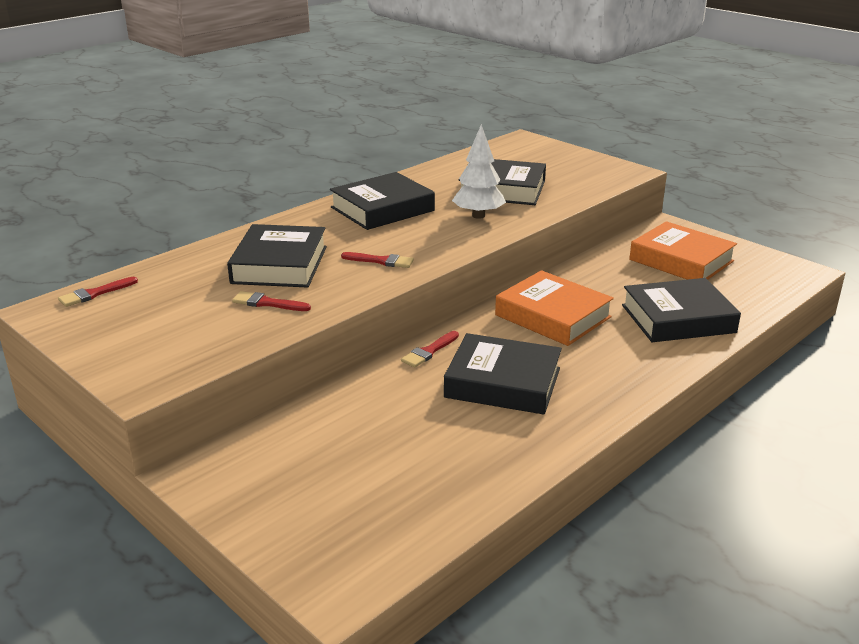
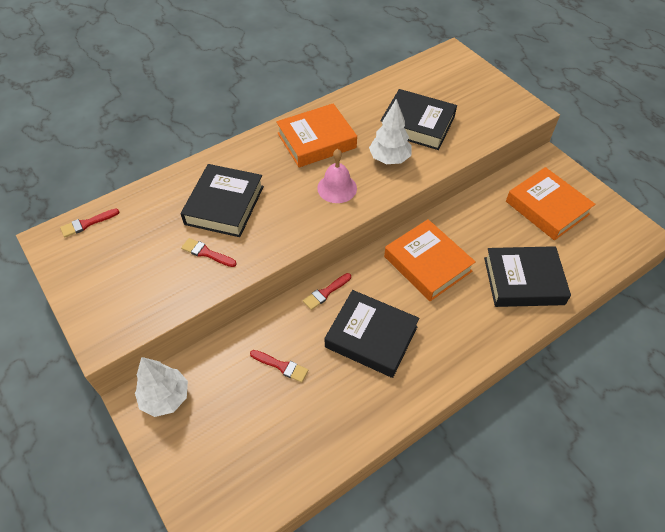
camera: 10 degrees right, 25 degrees up
(233, 466) = (165, 397): none -> white tree
(381, 261) = (301, 210): red brush -> red brush (281, 366)
(382, 209) = (316, 140): black book -> orange book
(421, 241) = (337, 188): none -> pink bell

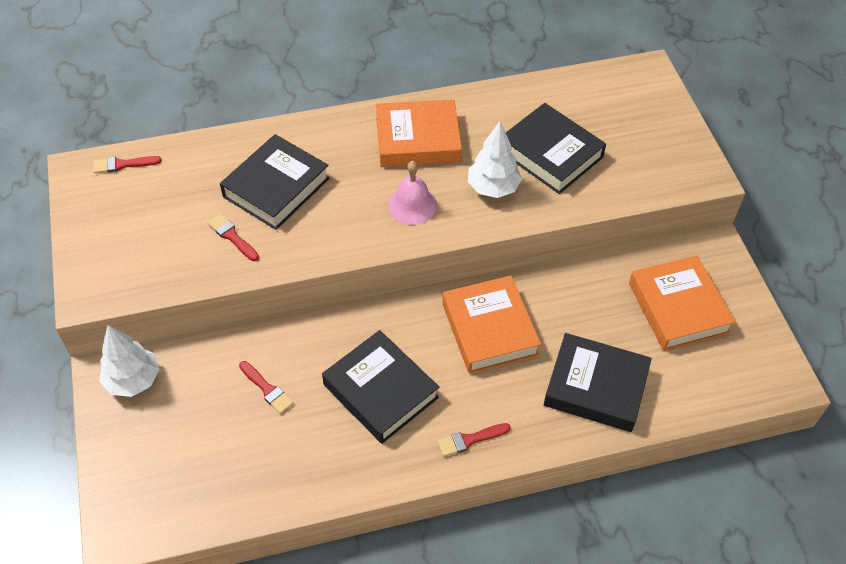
camera: 20 degrees right, 0 degrees up
(325, 292) = (354, 324): red brush -> red brush (470, 440)

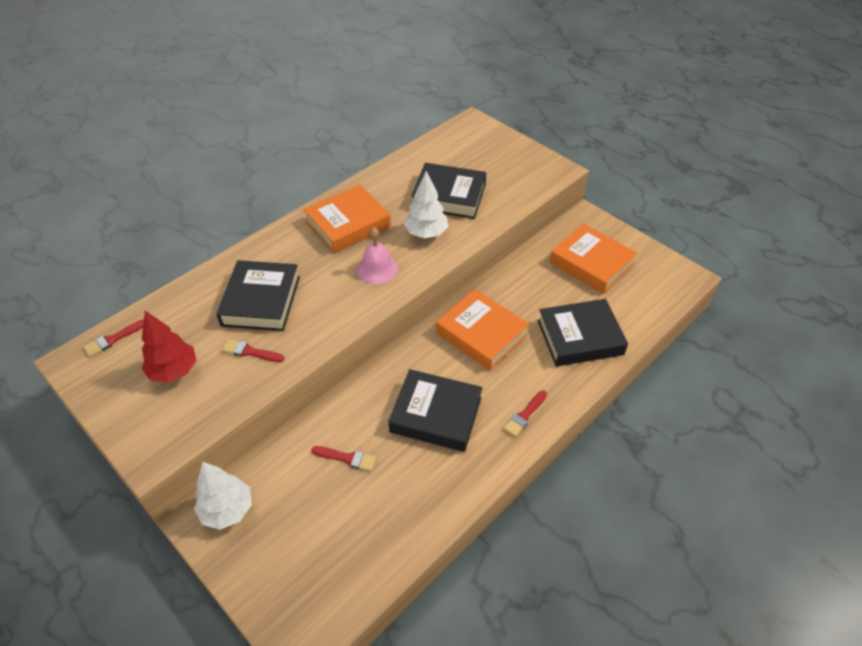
camera: 30 degrees left, 5 degrees down
(154, 222) = (174, 371): none -> red tree

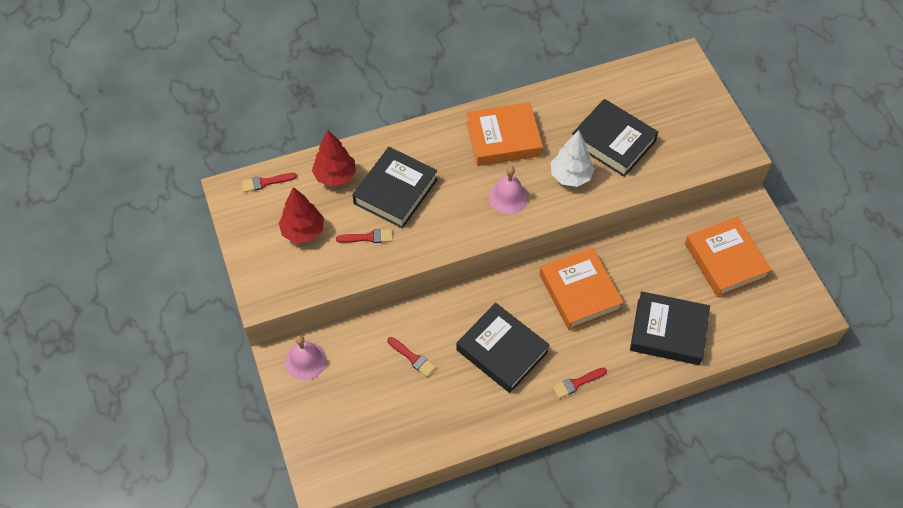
camera: 25 degrees right, 10 degrees up
(190, 308) = (335, 176): none -> red tree
(227, 510) = (305, 361): white tree -> pink bell
(250, 352) = (368, 237): red brush -> red brush turned 135 degrees clockwise

